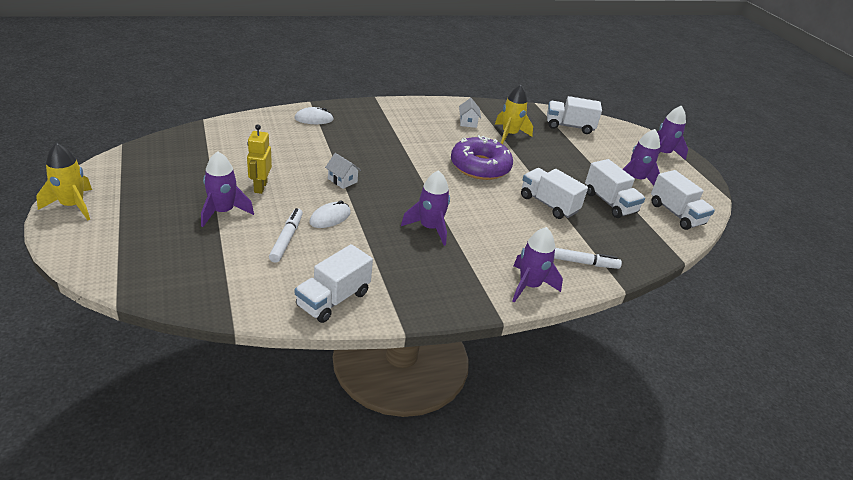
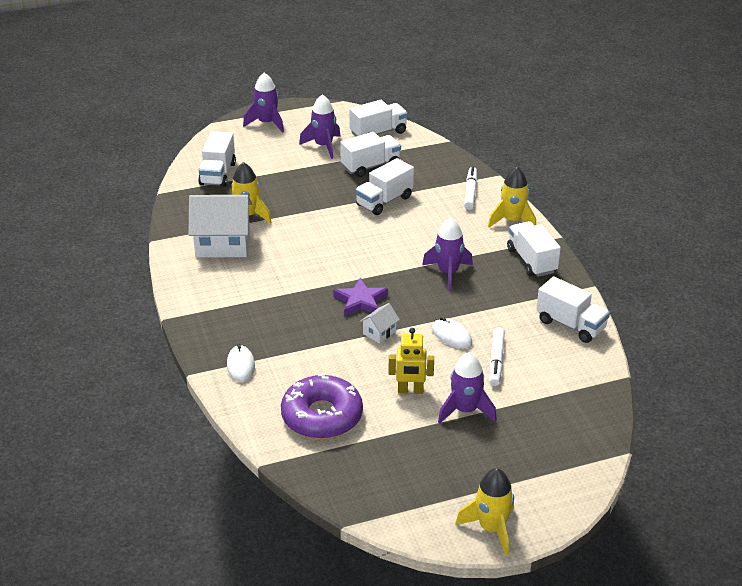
camera: 85 degrees left, 0 degrees up
(286, 239) = (496, 361): white marker -> white marker turned 90 degrees counterclockwise
(388, 176) = (360, 301): none -> purple star
(452, 288) = (531, 261): none -> white truck
(468, 122) = (223, 244): white house -> white house, size x2.18
(480, 166) = (324, 239): purple donut -> purple donut (322, 416)
(529, 286) = (512, 221): purple rocket -> yellow rocket

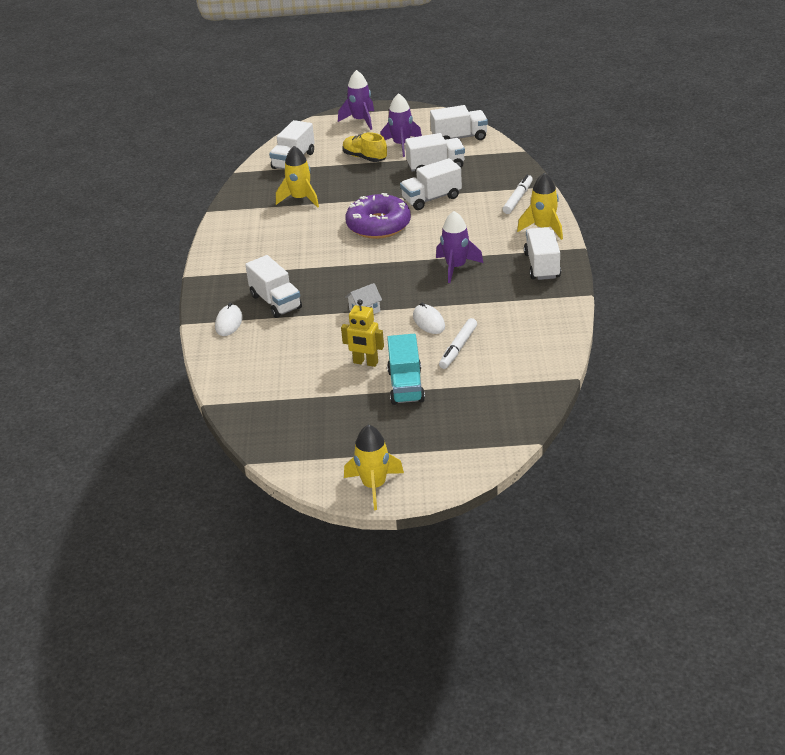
camera: 20 degrees right, 0 degrees up
(223, 244) = (266, 220): white house -> none
(292, 163) = (365, 158): none -> yellow shoe
(322, 416) = (276, 373): purple donut -> purple donut (378, 225)
(360, 301) = (362, 282): purple star -> none
(465, 410) = (406, 386): purple rocket -> turquoise truck
(570, 325) = (547, 326): white truck -> white truck (275, 302)

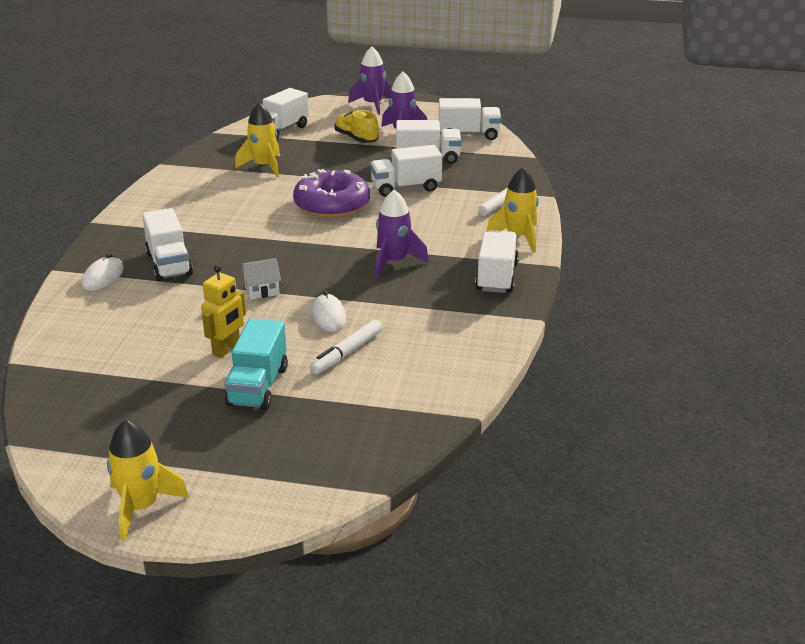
camera: 10 degrees right, 5 degrees down
(365, 362) = (227, 349): yellow robot -> yellow robot turned 90 degrees counterclockwise

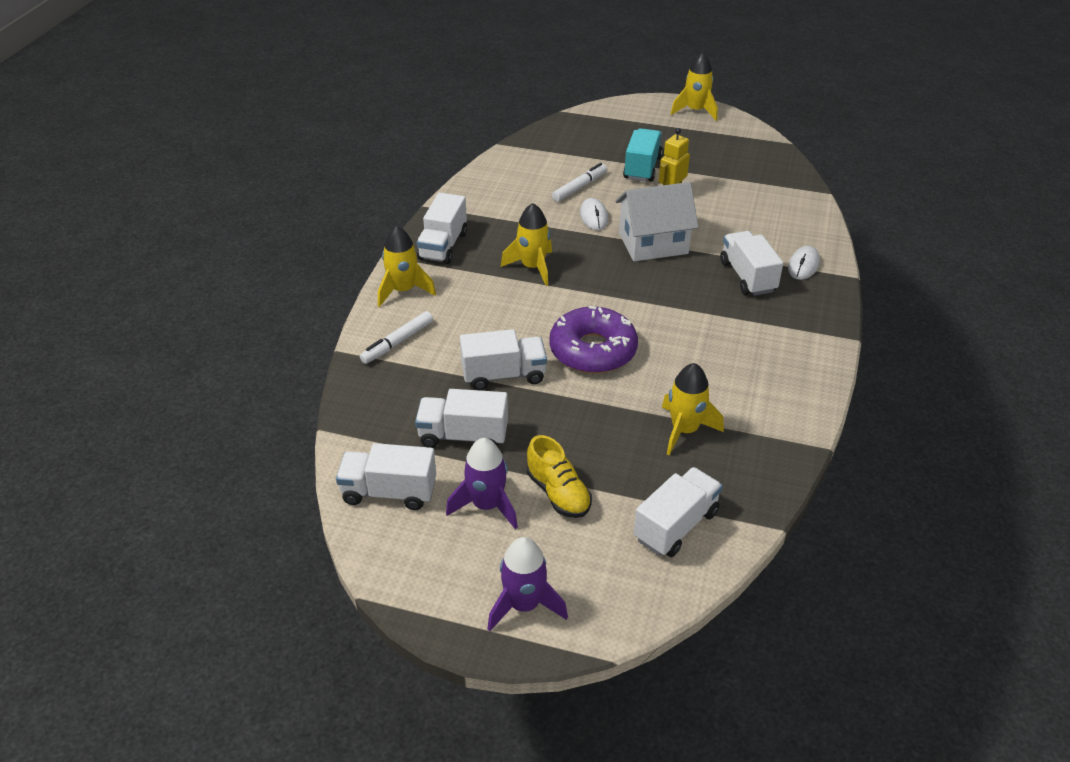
camera: 175 degrees left, 10 degrees up
(262, 291) = (653, 243): white house -> white house, size x2.18
(394, 262) = (532, 267): purple rocket -> yellow rocket

